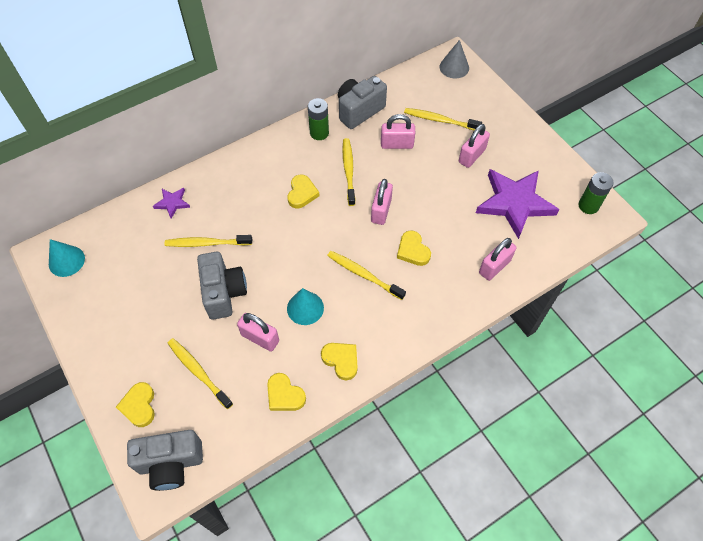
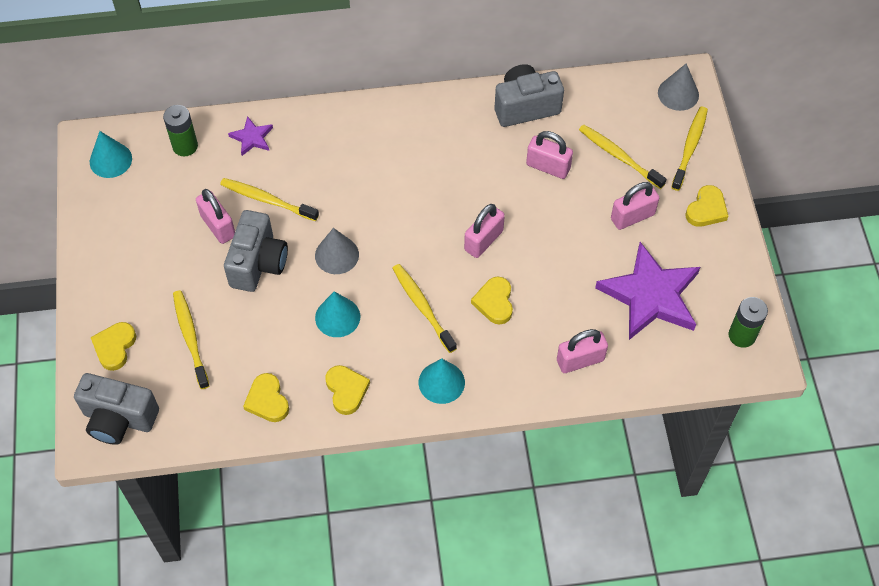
camera: 25 degrees right, 0 degrees up
(260, 338) = (272, 329): pink padlock -> pink padlock (218, 226)
(280, 262) = (337, 255): none -> grey cone
(302, 193) = (402, 183): yellow heart -> yellow heart (706, 209)
(319, 133) = (462, 117): green battery -> green battery (185, 146)
(348, 171) = (471, 178): yellow toothbrush -> yellow toothbrush (689, 148)
(407, 324) = (441, 382): none -> turquoise cone

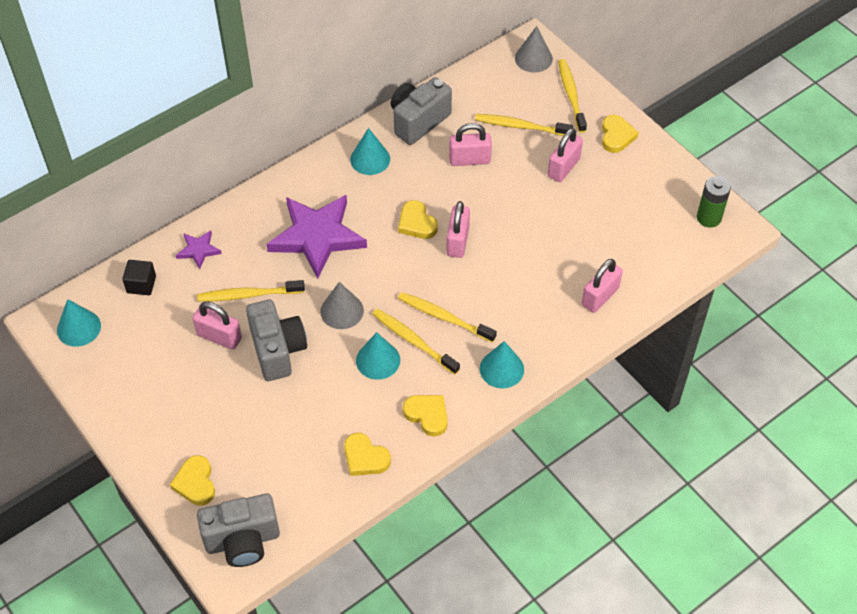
camera: 30 degrees left, 5 degrees down
(185, 146) = (141, 284): green battery -> black cube
(190, 338) = (260, 441): yellow toothbrush -> yellow toothbrush (413, 341)
(456, 123) = (370, 159): none -> turquoise cone
(494, 302) = (500, 285): yellow heart -> yellow heart (416, 223)
(650, 295) = (619, 221): purple star -> purple star (317, 237)

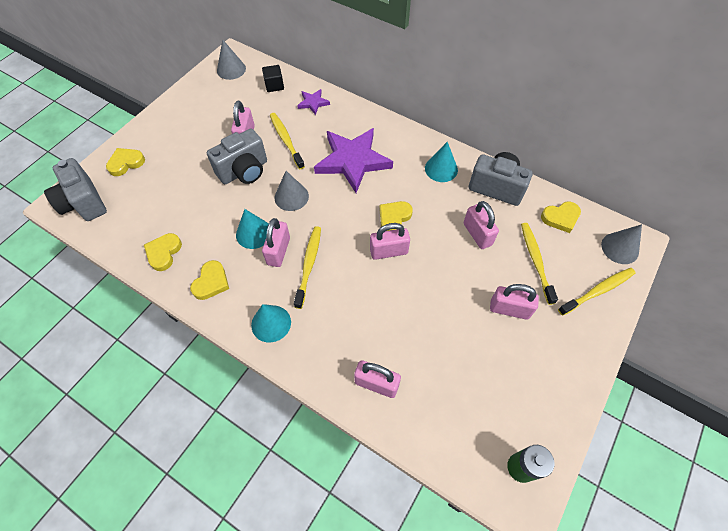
camera: 70 degrees right, 5 degrees up
(79, 328) = (231, 69): turquoise cone -> grey cone
(413, 341) = (278, 251): yellow toothbrush -> pink padlock
(616, 136) = (573, 345): yellow heart -> yellow heart (560, 218)

